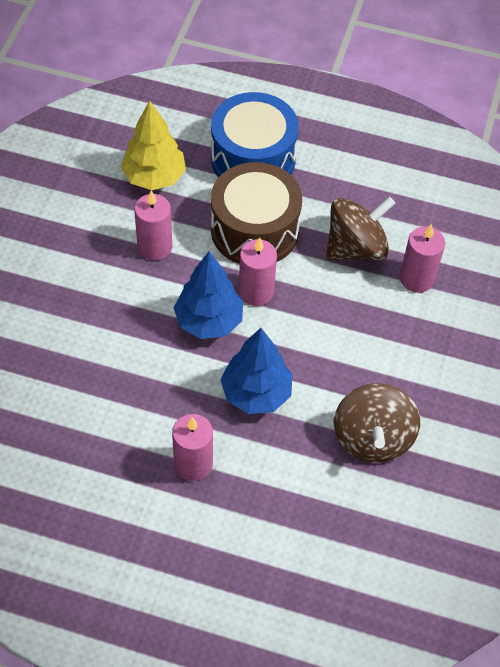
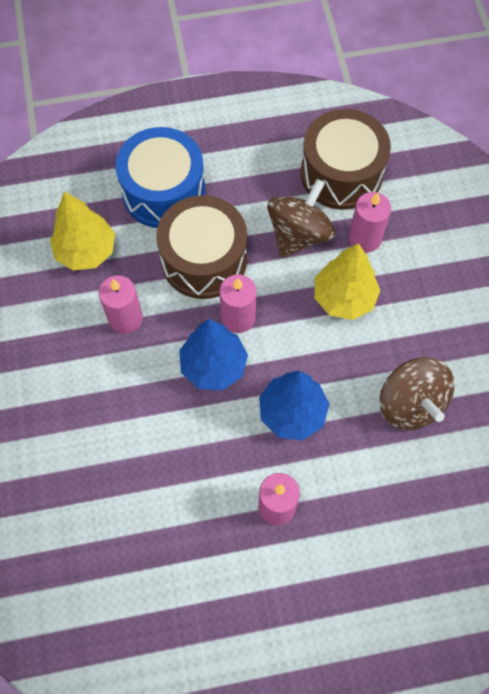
camera: 25 degrees left, 10 degrees up
(365, 320) = (344, 298): none -> yellow tree
(428, 214) = (341, 173): none -> brown drum

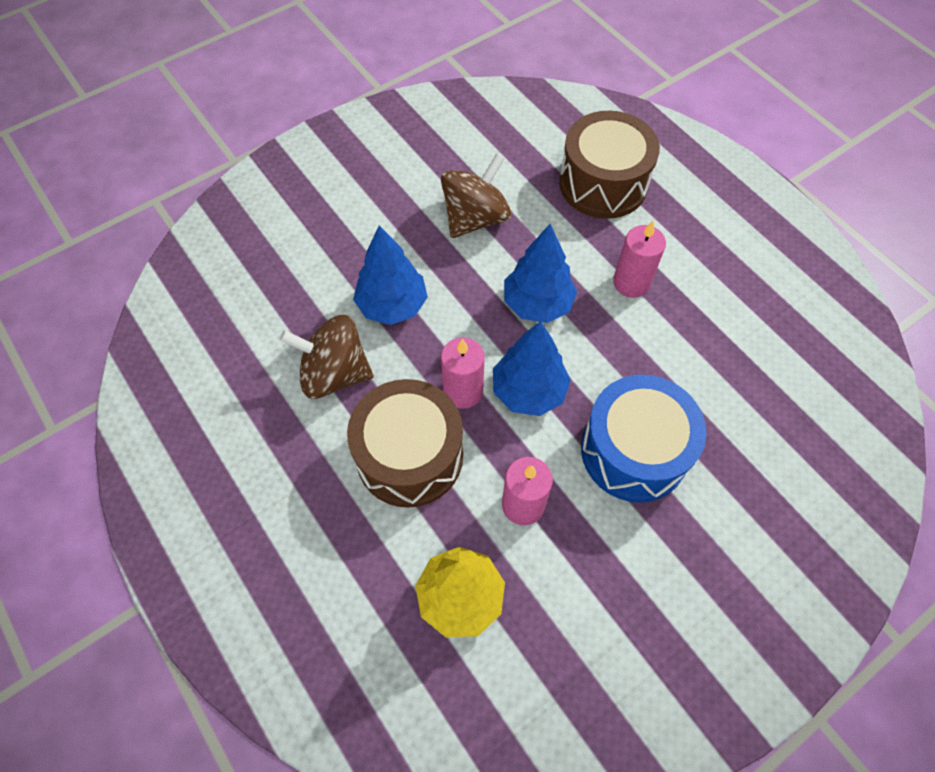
camera: 115 degrees left, 5 degrees down
(163, 192) = (336, 544): blue drum -> blue drum (634, 451)
(341, 173) = (236, 362): brown drum -> brown drum (603, 183)
(344, 298) = (392, 305): yellow tree -> blue tree
(365, 238) = (313, 311): pink candle -> none

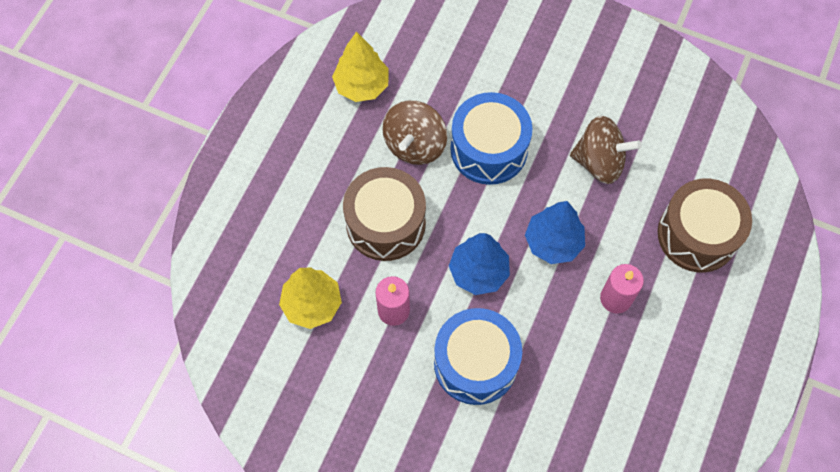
camera: 60 degrees right, 5 degrees up
(220, 389) = (362, 86): none -> yellow tree
(334, 373) = (415, 144): brown spinning top -> brown spinning top turned 135 degrees counterclockwise
(392, 305) = (489, 149): blue tree -> blue drum
(463, 391) = (452, 230): pink candle -> none

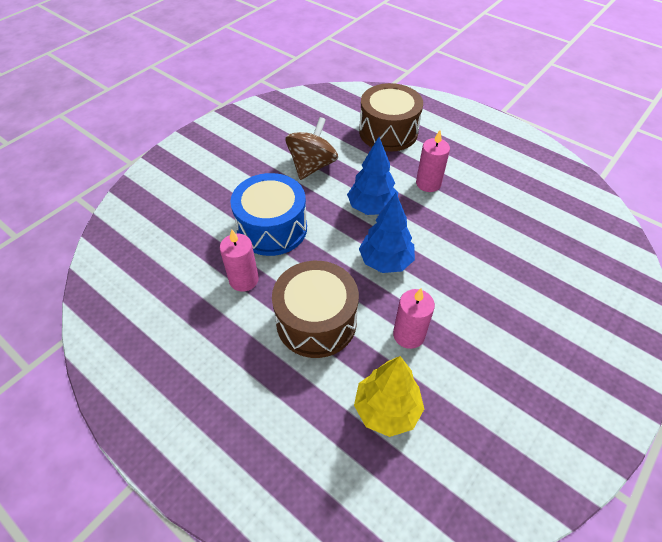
camera: 75 degrees left, 15 degrees down
(362, 86) = (159, 309): yellow tree -> none
(415, 144) = (244, 280): brown spinning top -> pink candle
(475, 363) = (470, 283): blue drum -> none

